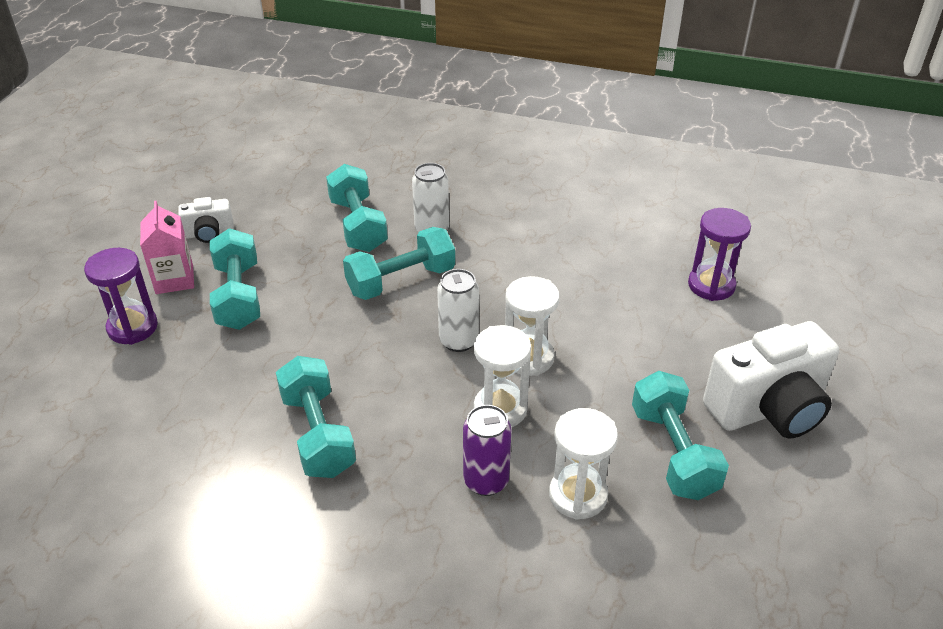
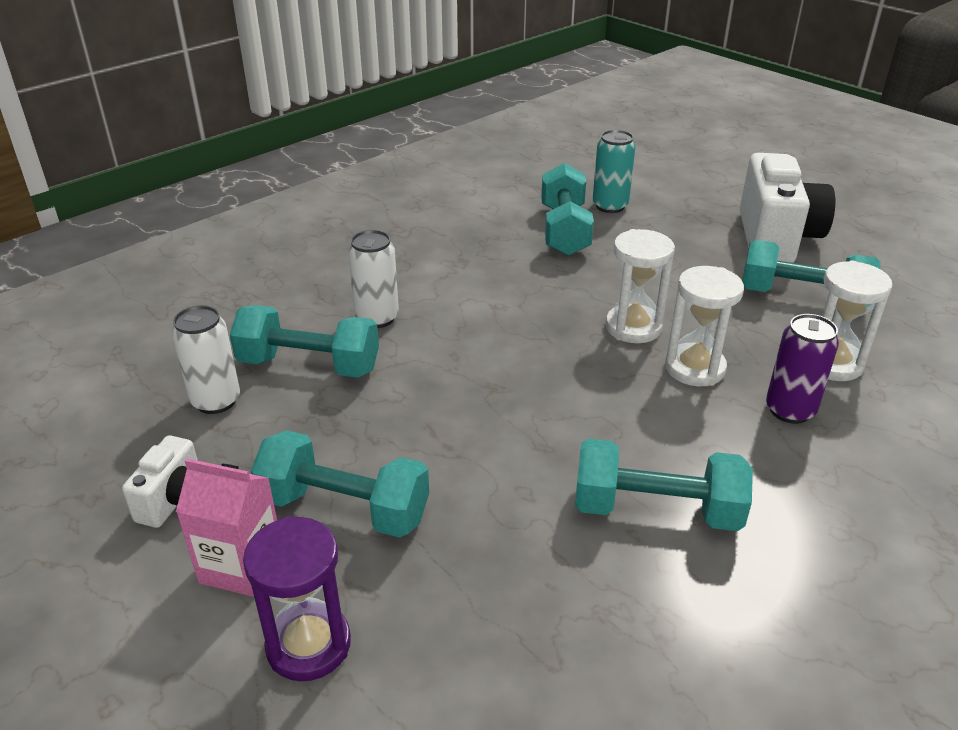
camera: 60 degrees left, 5 degrees down
(401, 281) = (443, 366): turquoise dumbbell -> turquoise dumbbell (564, 230)
(458, 341) = (575, 360): white can -> white can (216, 401)
(711, 285) = (610, 206): purple hourglass -> turquoise can

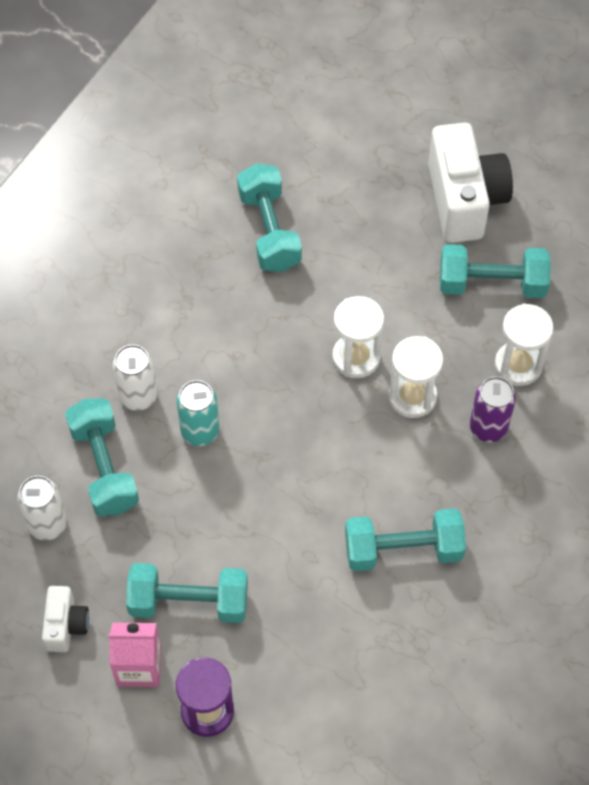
camera: 15 degrees left, 25 degrees up
(309, 365) = (104, 467): turquoise dumbbell -> turquoise dumbbell turned 75 degrees clockwise
(610, 206) = (304, 180): turquoise can -> turquoise can (200, 431)

